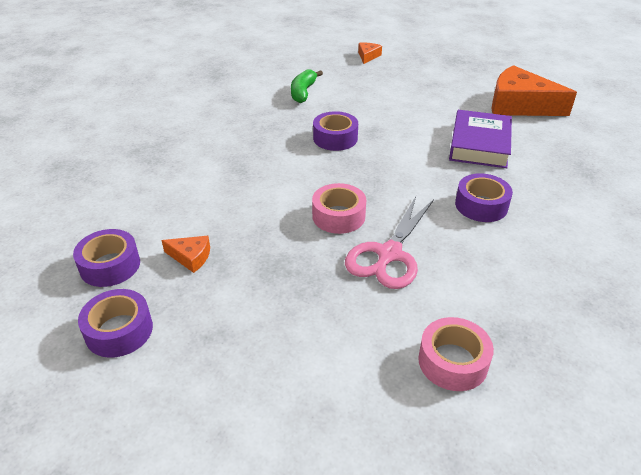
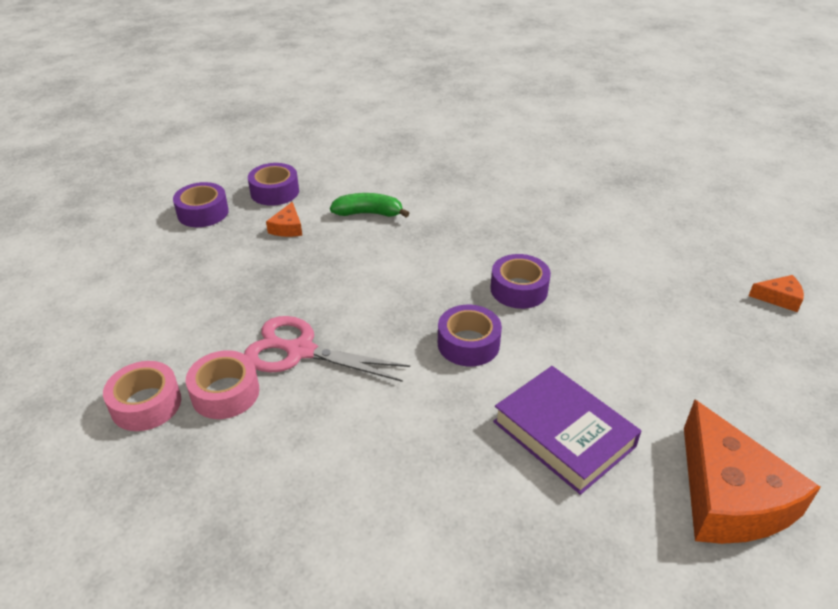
camera: 80 degrees right, 0 degrees up
(303, 92) = (621, 250): green banana -> green banana (368, 213)
(338, 216) = (361, 308): pink tape -> pink tape (225, 393)
(479, 144) = (563, 434): purple book -> purple book turned 45 degrees clockwise
(481, 205) = (406, 432): purple tape -> purple tape (468, 344)
(520, 105) = (728, 496): orange cheese -> orange cheese turned 150 degrees clockwise

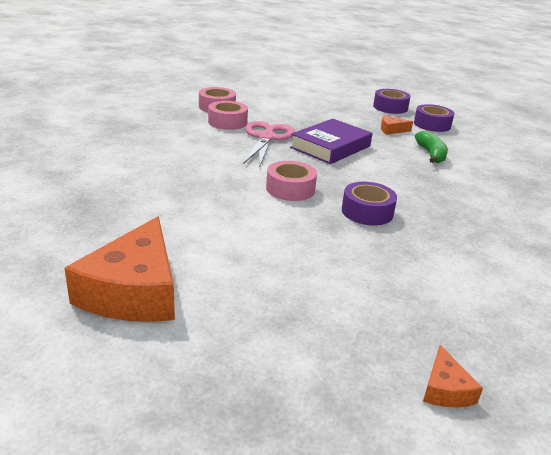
camera: 80 degrees right, 10 degrees down
(468, 344) = (290, 189): purple tape -> pink tape
(563, 434) = (201, 221): purple book -> purple book (330, 147)
(728, 496) = (134, 291): orange cheese -> orange cheese turned 60 degrees counterclockwise

